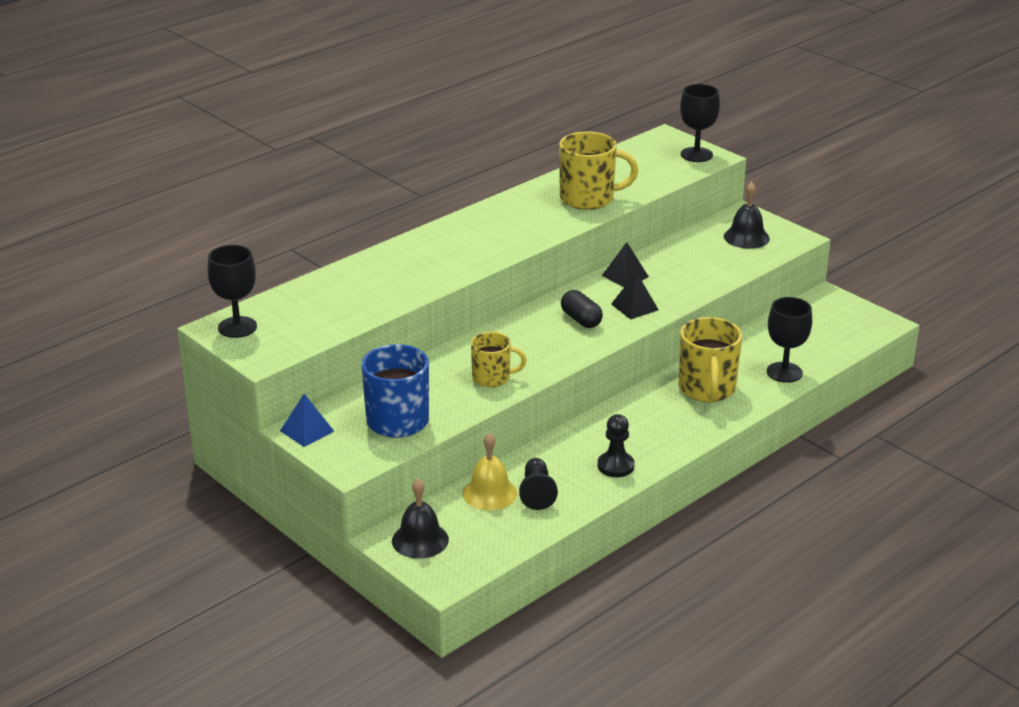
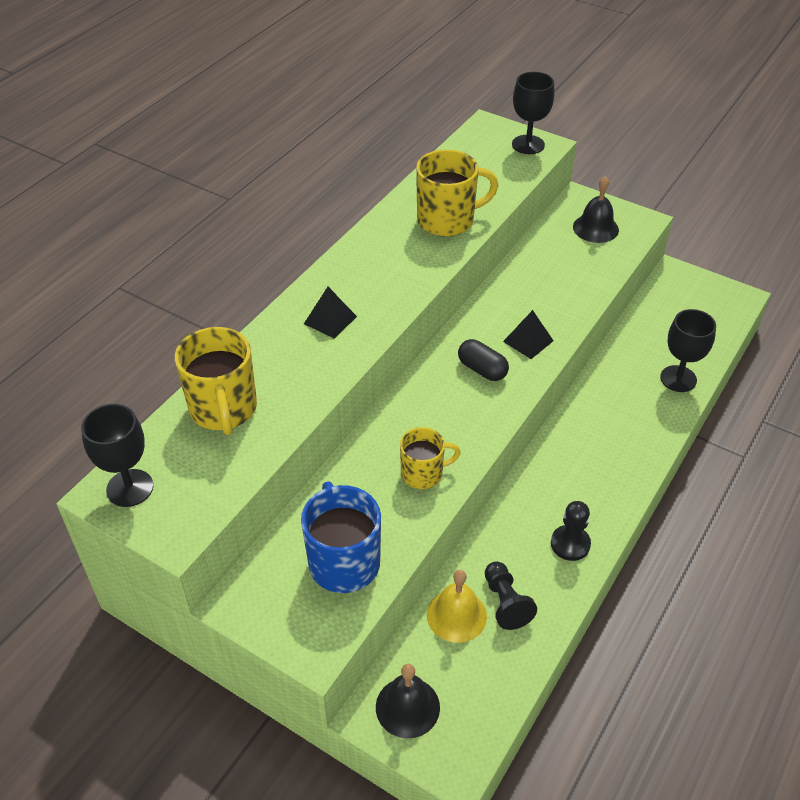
camera: 15 degrees left, 15 degrees up
(307, 431) = (246, 603): blue pyramid -> none
(625, 276) = (501, 300): black pyramid -> black pyramid (330, 320)
(707, 389) = (615, 416): yellow mug -> yellow mug (223, 409)

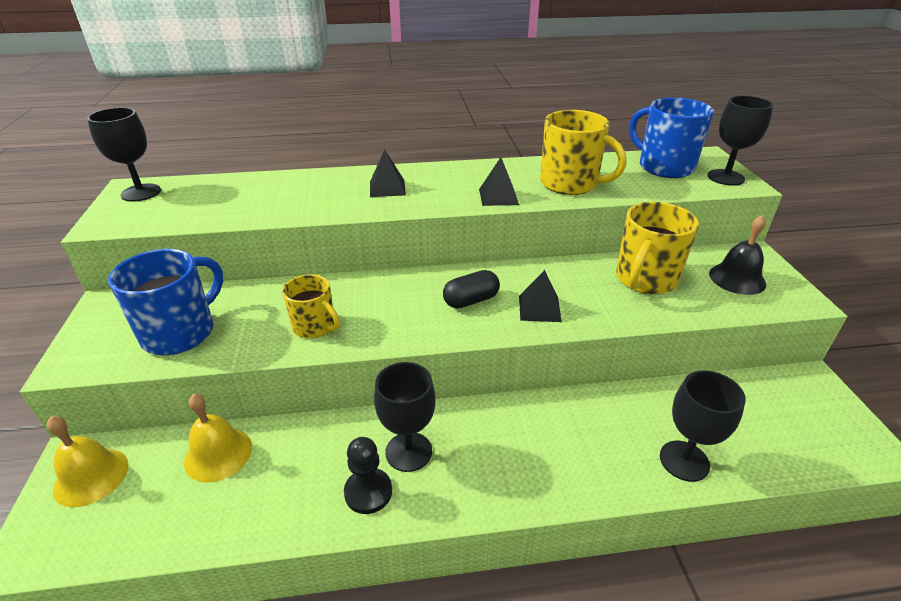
camera: 50 degrees right, 10 degrees down
(223, 409) = (248, 190): yellow mug -> yellow mug (645, 279)
(407, 707) = (91, 476): black bell -> yellow bell
(422, 268) = (498, 196): none -> black pyramid
(479, 158) = (664, 167): none -> blue mug
(482, 369) = (471, 300): black capsule -> black capsule turned 60 degrees clockwise
(505, 603) = (255, 481): black pawn -> none
(554, 504) = (408, 451): none -> black goblet

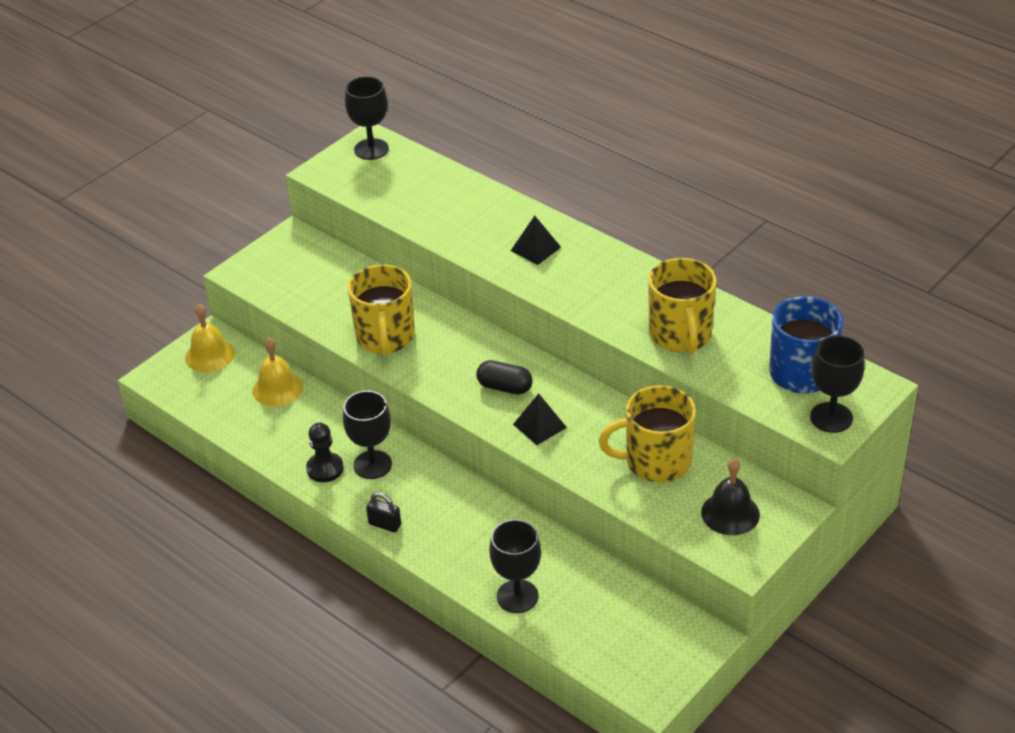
camera: 50 degrees right, 5 degrees up
(180, 332) = (310, 288): blue mug -> none
(315, 326) = (385, 337): yellow mug -> yellow mug, size x1.61
(497, 496) = (385, 524): none -> black padlock
(498, 196) = (601, 310): black pyramid -> none

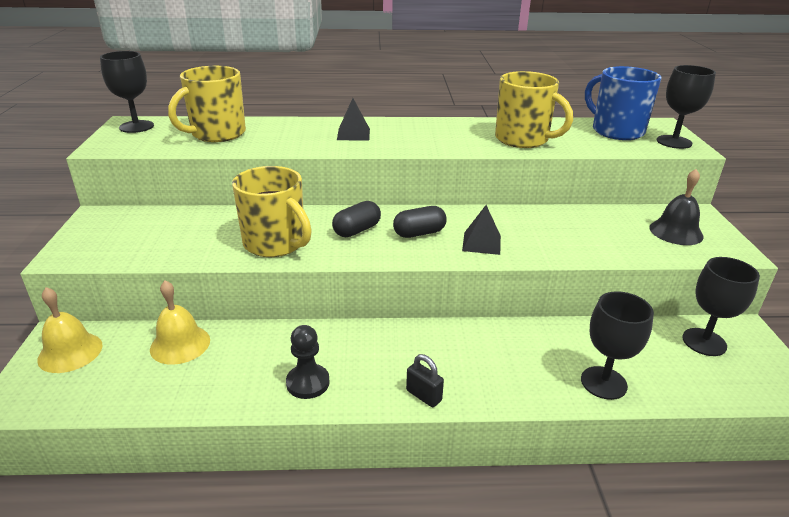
camera: 45 degrees left, 10 degrees down
(372, 465) = (348, 356): black goblet -> black goblet (704, 342)
(385, 524) = (423, 395): black padlock -> black padlock turned 60 degrees clockwise
(460, 357) = (357, 230): none -> black capsule
(656, 461) = (586, 227): yellow mug -> yellow mug (217, 134)

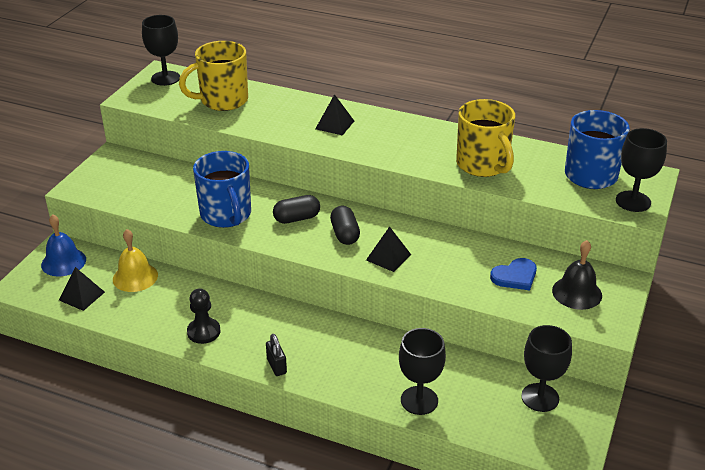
camera: 25 degrees right, 5 degrees up
(70, 352) = (63, 262): yellow bell -> blue bell
(116, 386) = (82, 296): none -> black pyramid
(275, 243) = (226, 215): yellow mug -> blue mug
(419, 233) = (345, 234): black capsule -> black capsule turned 75 degrees clockwise
(611, 231) = (515, 276): none -> blue heart

